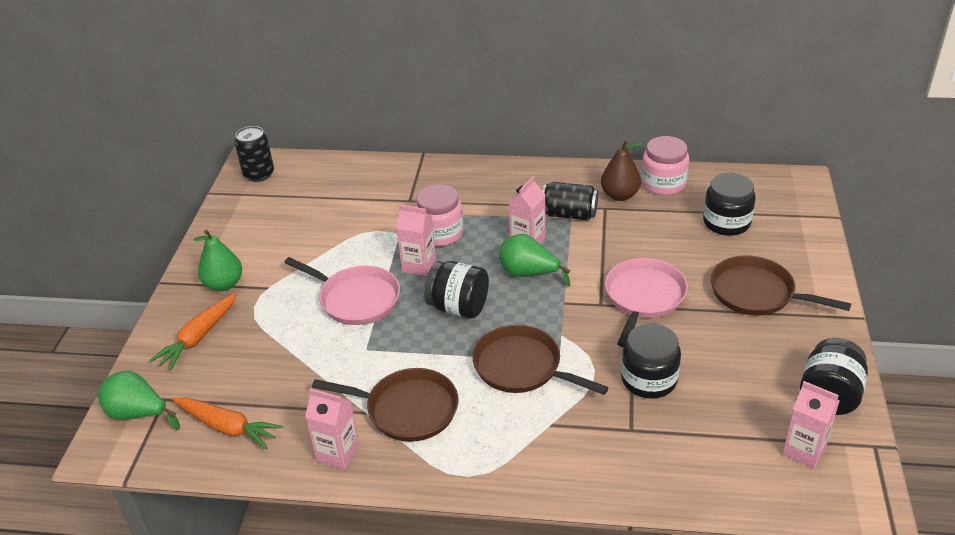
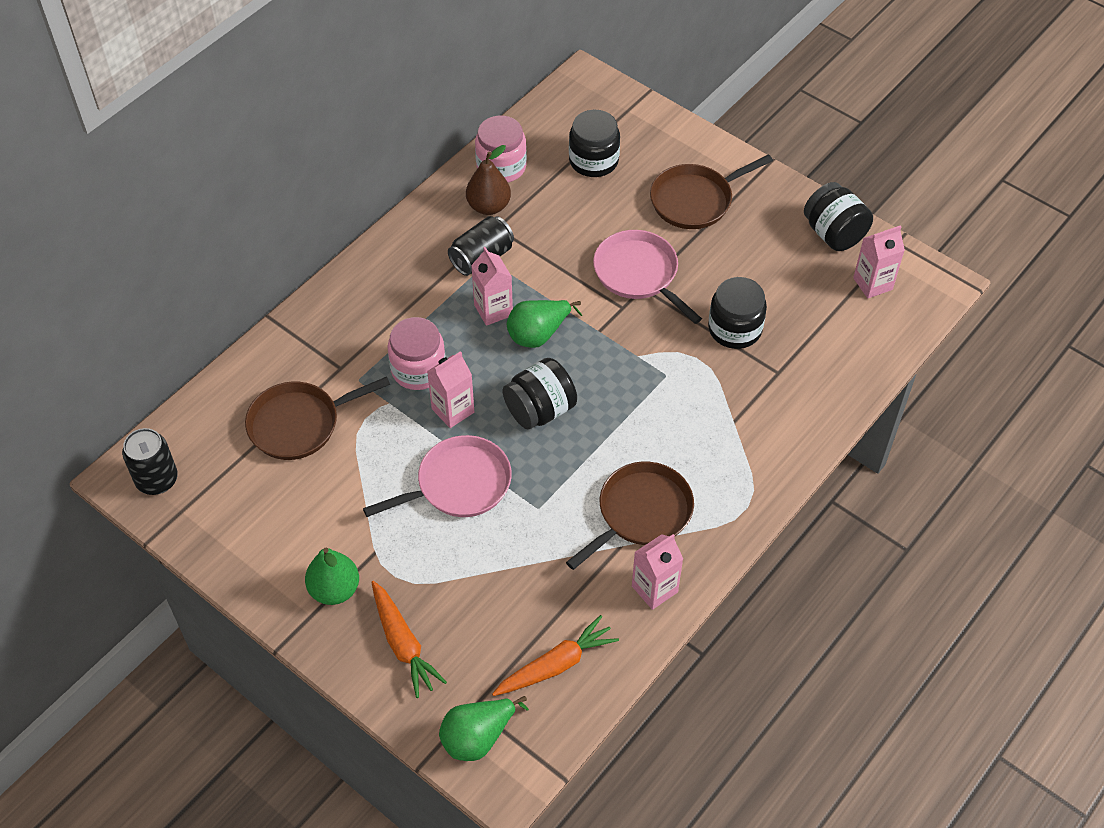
camera: 60 degrees left, 15 degrees up
(522, 367) = (654, 404): brown pan -> brown pan (299, 424)

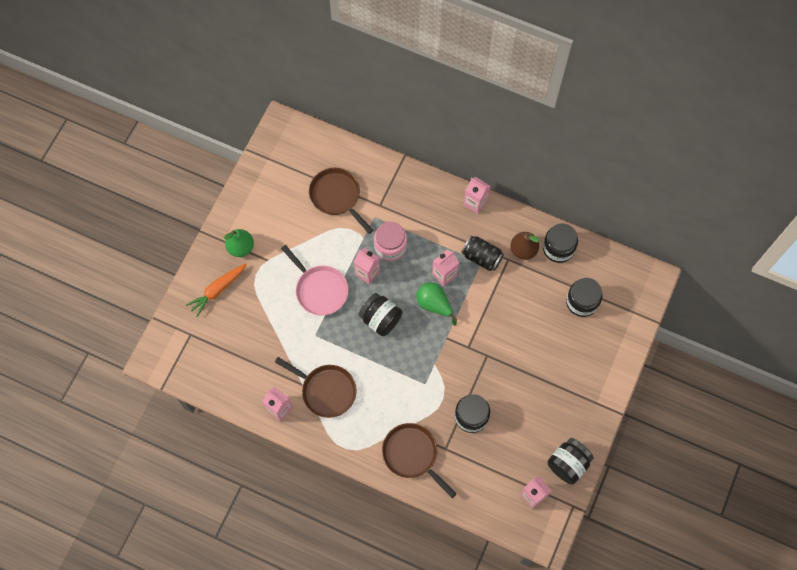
camera: 75 degrees right, 15 degrees up
(157, 480) = (284, 140): black can -> none
(388, 245) = (475, 203): none -> pink carton
(478, 737) = (174, 341): green pear -> none
(501, 166) = (558, 248): pink jar -> black jar
(556, 665) = (223, 368): orange carrot -> none
(639, 274) = (497, 351): pink pan -> none
(695, 200) = (568, 371): brown pan -> brown pan (412, 455)

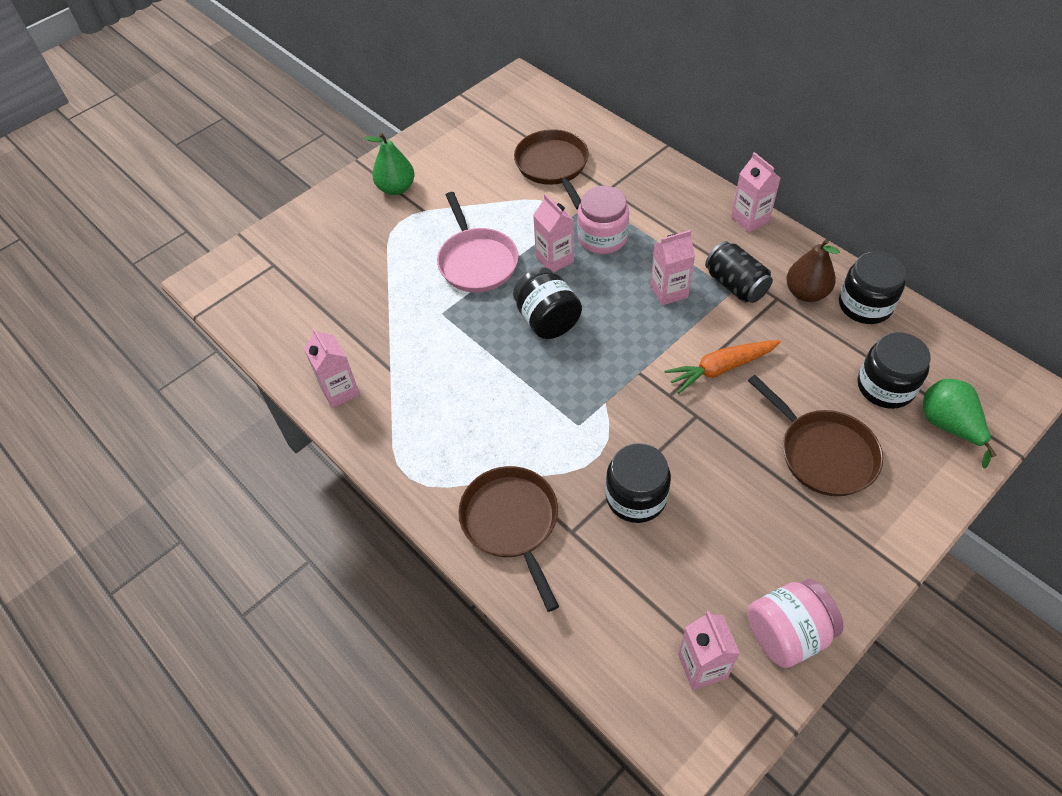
camera: 25 degrees right, 15 degrees down
(218, 290) = (339, 226): orange carrot -> orange carrot (721, 368)
(326, 390) = (420, 388): brown pan -> brown pan (823, 453)
(434, 304) = (637, 324): green pear -> green pear (948, 426)
(568, 464) = (787, 633): black jar -> pink jar

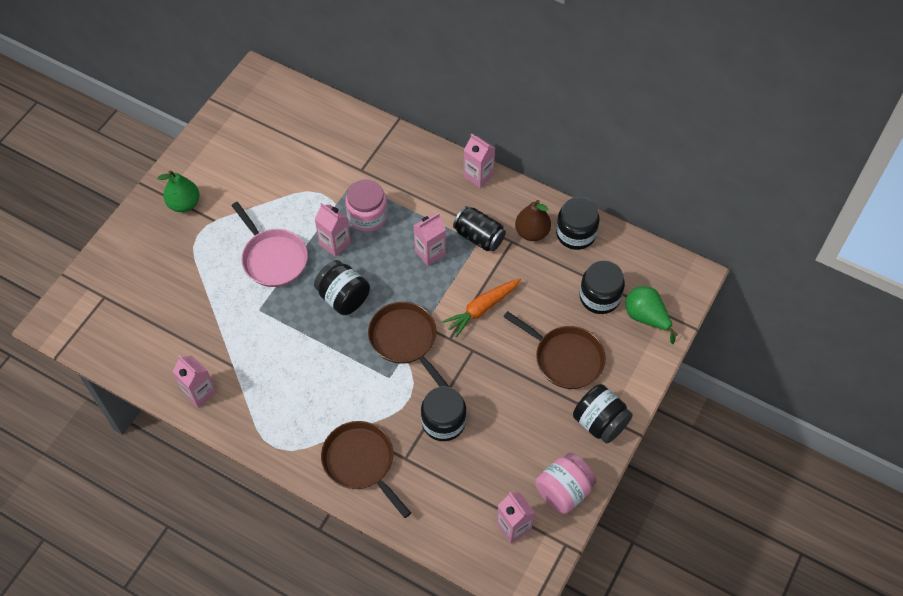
camera: 20 degrees left, 5 degrees up
(553, 166) = (310, 157): brown pan -> brown pan (405, 340)
(858, 550) = (600, 422): none -> black jar

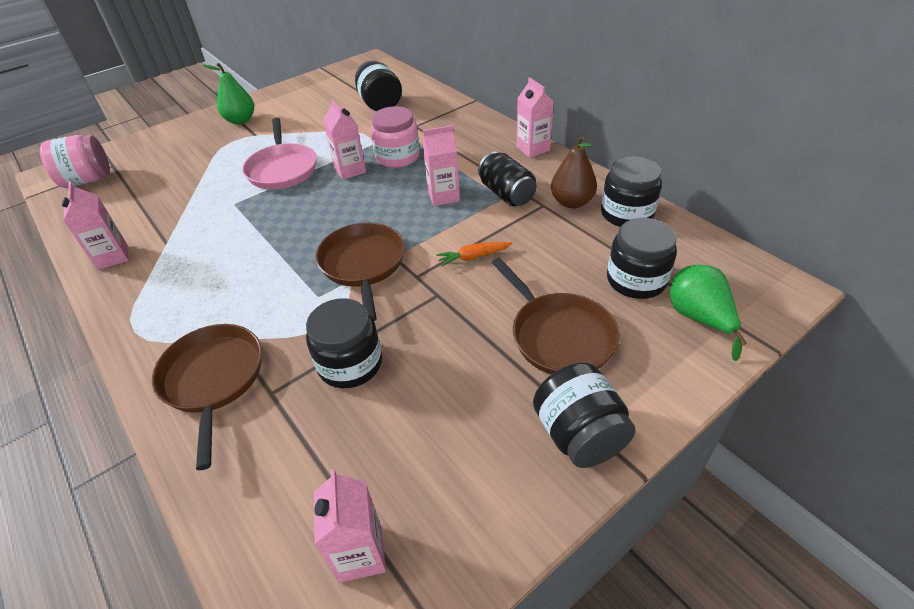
camera: 25 degrees right, 15 degrees down
(343, 297) = (325, 212): black jar -> black jar (380, 104)
(482, 309) = (473, 257): orange carrot -> orange carrot, size x0.63
(563, 491) = (473, 523): pink jar -> pink jar (87, 180)

